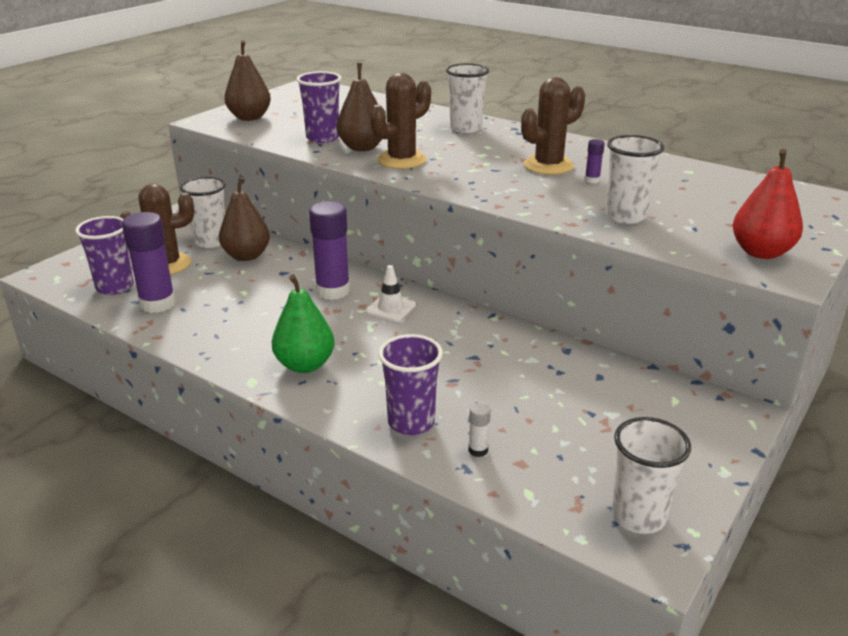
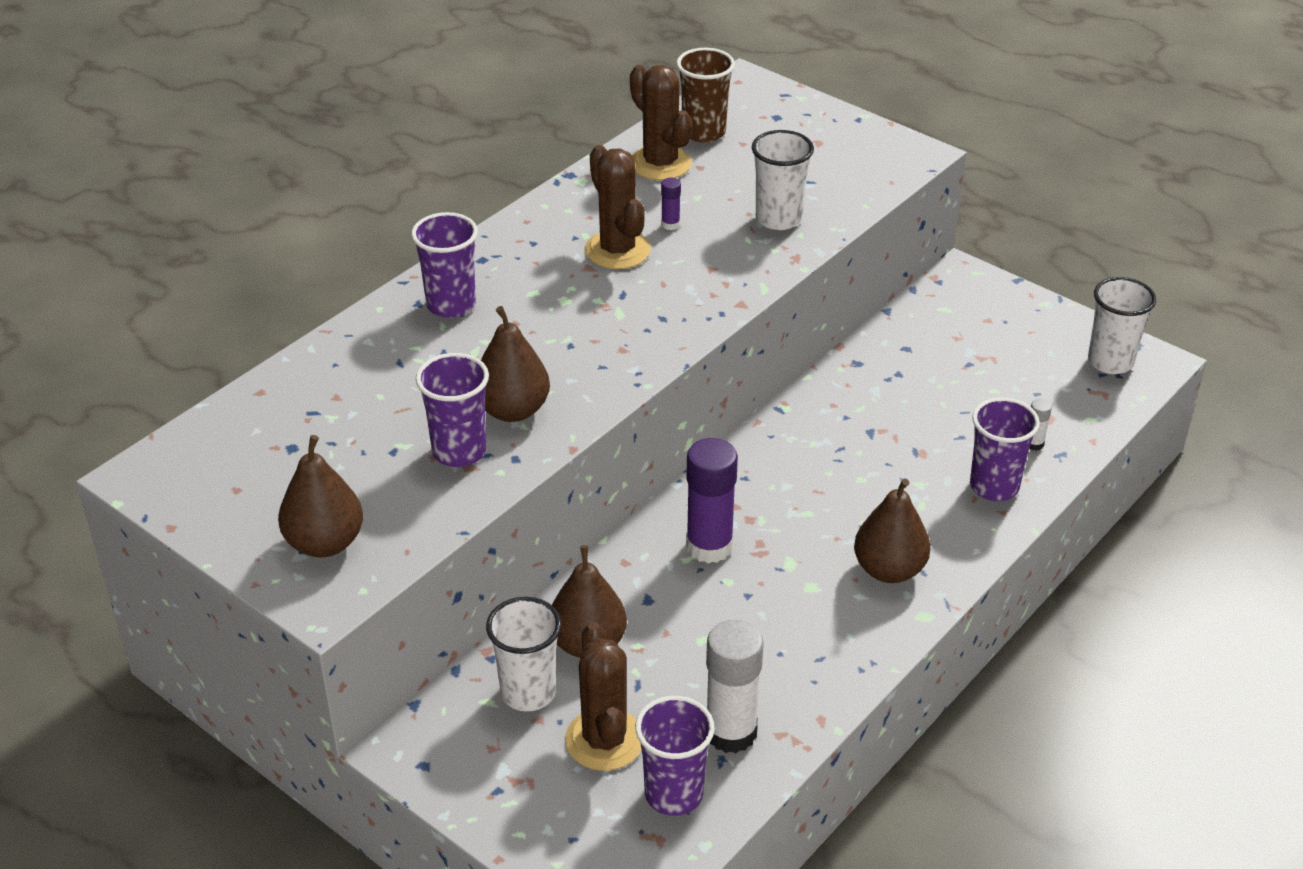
camera: 85 degrees left, 10 degrees up
(157, 304) = (731, 732): purple glue stick -> white glue stick
(305, 365) = (889, 570): green pear -> brown pear
(391, 308) = (759, 493): white traffic cone -> none
(401, 160) = (574, 373): brown cactus -> brown cactus (660, 163)
(466, 128) = (451, 305): white cup -> purple cup
(736, 187) = (704, 132): none -> brown cup
(761, 252) = (868, 156): red pear -> none

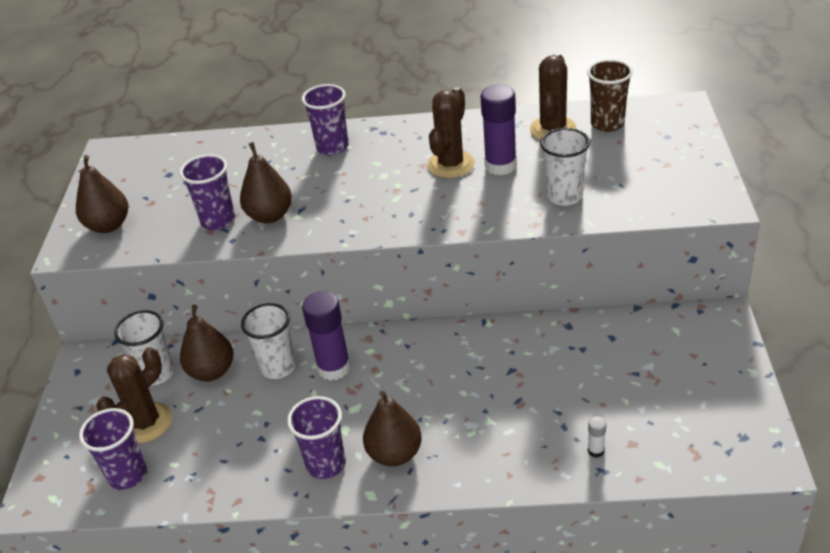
camera: 55 degrees right, 0 degrees up
(670, 224) = (500, 166): purple glue stick -> purple glue stick, size x2.28
(731, 732) = (193, 468): white glue stick -> none
(994, 486) = (528, 456): purple cup -> purple cup (326, 464)
(1110, 362) = (736, 439): white cup -> white cup (278, 367)

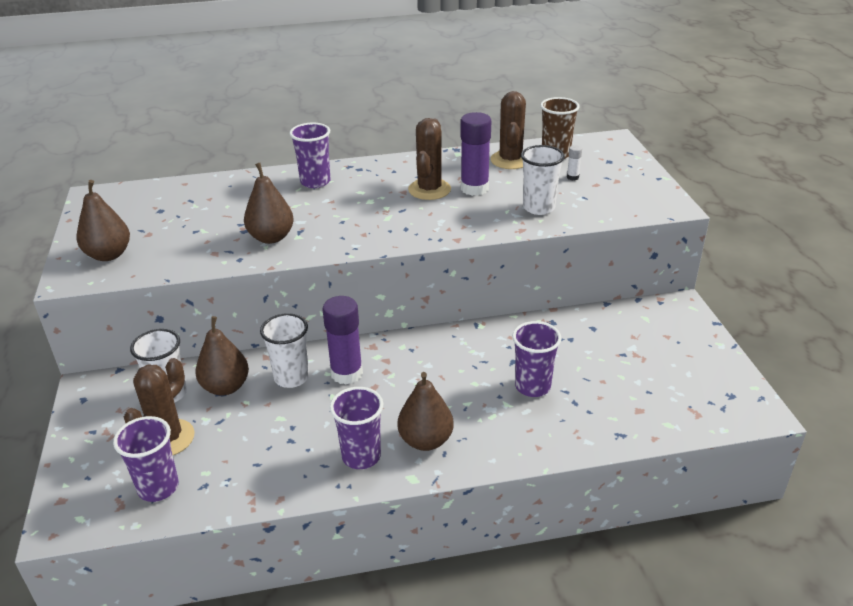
camera: 15 degrees left, 5 degrees down
(218, 220) = (221, 244): purple cup -> purple cup (532, 386)
(596, 451) = (609, 419): white glue stick -> white glue stick (572, 177)

